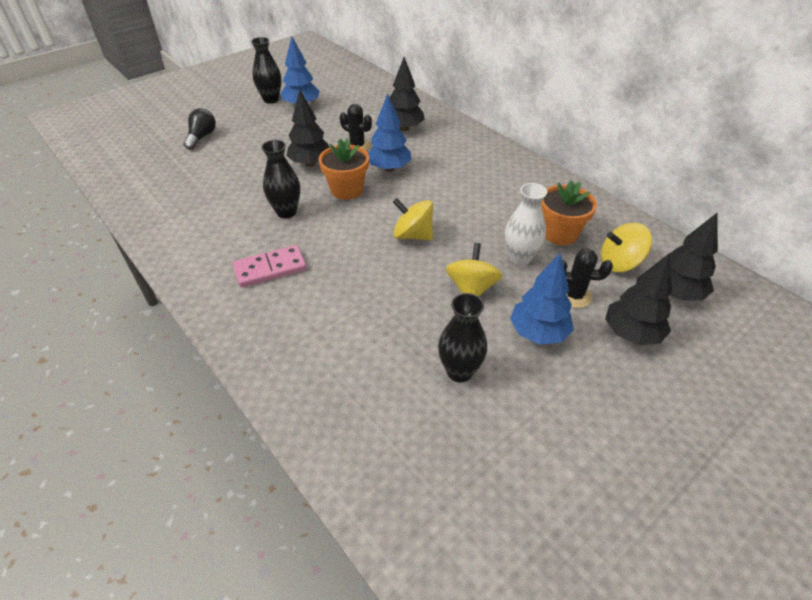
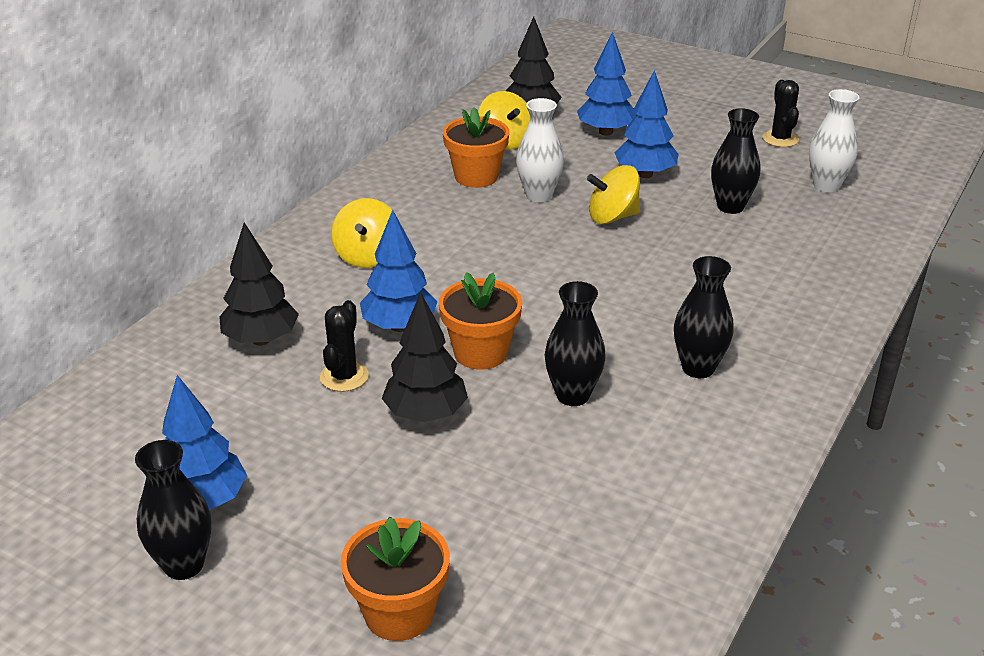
camera: 110 degrees left, 10 degrees down
(201, 137) = (399, 613): black light bulb -> orange flower pot
(270, 268) = (698, 368): pink domino -> black vase
(413, 235) = (548, 272): yellow spinning top -> yellow spinning top (367, 256)
(472, 477) = (826, 185): none -> white vase
(574, 295) = (576, 161): black cactus -> black cactus (780, 139)
(631, 334) = (606, 132): black tree -> blue tree

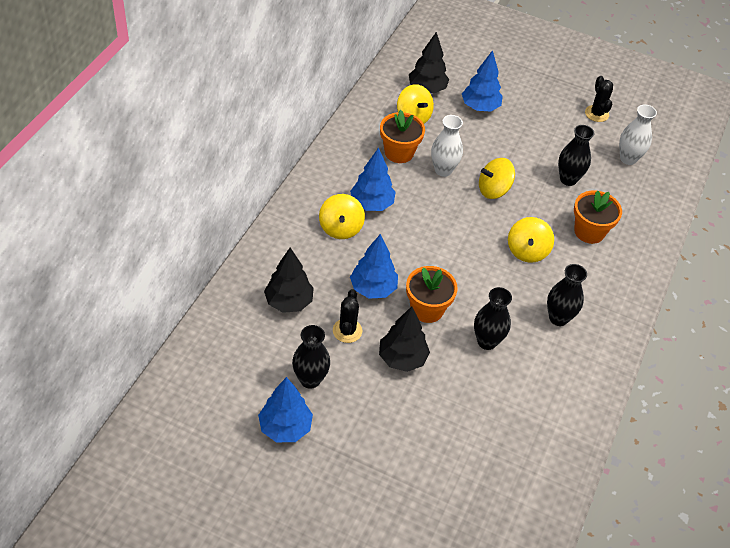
camera: 10 degrees left, 15 degrees up
(184, 565) = (286, 472): black vase -> black vase (310, 379)
(399, 613) = (413, 498): orange flower pot -> orange flower pot (589, 231)
(645, 174) = (510, 149): blue tree -> blue tree (372, 204)
(656, 286) = (527, 251): none -> yellow spinning top

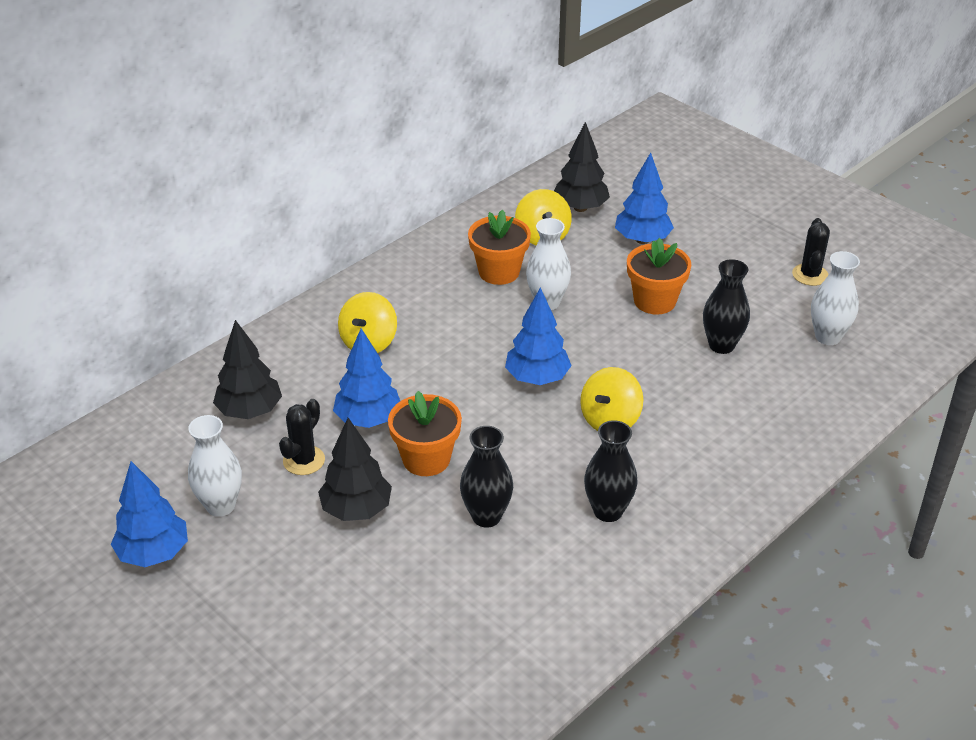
camera: 25 degrees right, 10 degrees down
(310, 379) = (220, 505): black vase -> white vase
(372, 204) = (426, 323): blue tree -> blue tree (537, 378)
(493, 190) = (604, 338): yellow spinning top -> none
(589, 231) = (716, 414): orange flower pot -> orange flower pot (654, 301)

